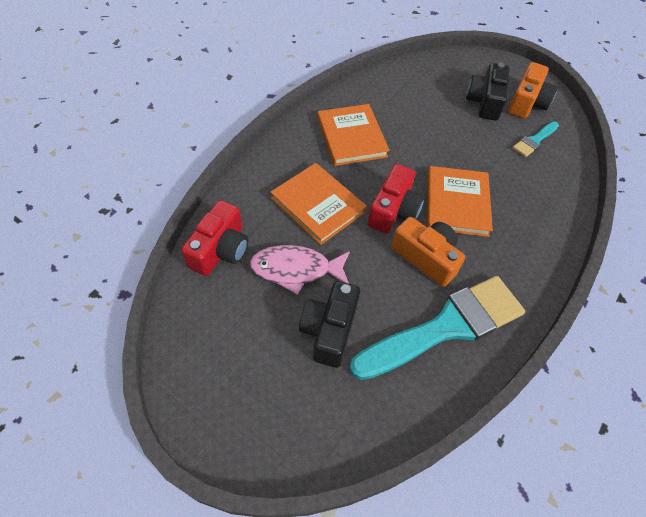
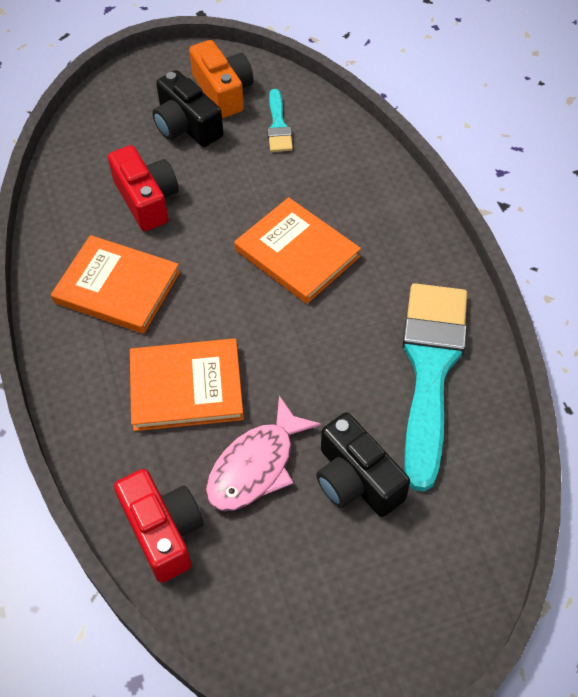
camera: 50 degrees left, 0 degrees up
(394, 210) = (257, 317): red camera -> red camera (147, 199)
(426, 257) = (340, 329): orange camera -> none

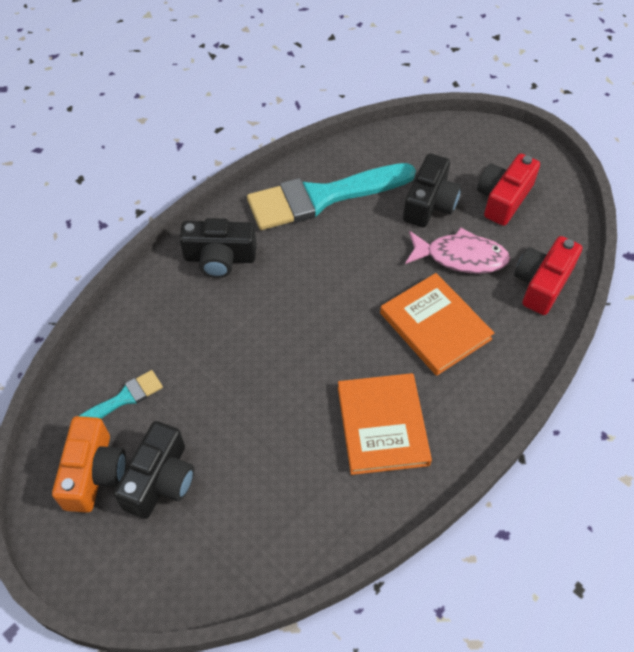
camera: 120 degrees left, 0 degrees up
(147, 199) = (274, 460): red camera -> red camera (503, 199)
(223, 91) = (94, 473): orange camera -> orange camera turned 150 degrees clockwise
(297, 253) = (268, 315): orange book -> none
(394, 242) = (220, 258): none -> black camera

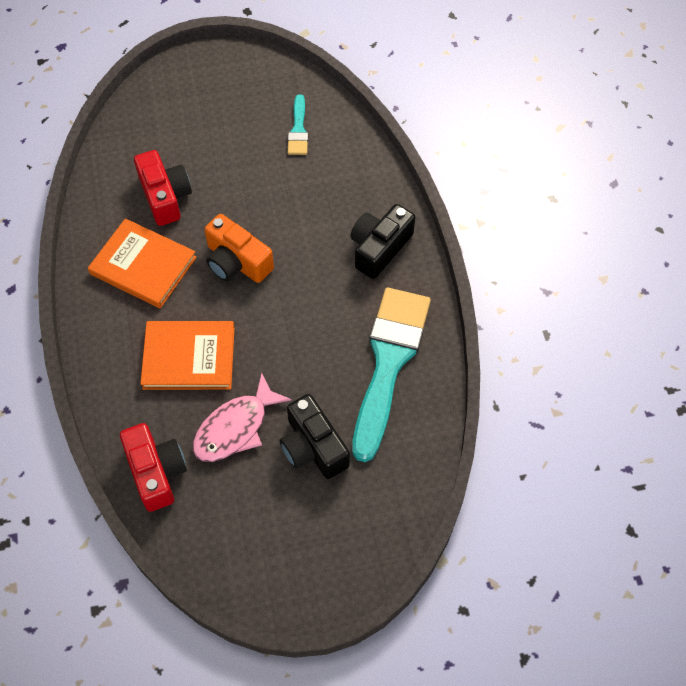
camera: 125 degrees right, 5 degrees up
(94, 473) = (255, 92): orange camera -> orange camera (236, 262)
(161, 480) = (219, 122): black camera -> none
(503, 199) = (268, 517): red camera -> red camera (165, 196)

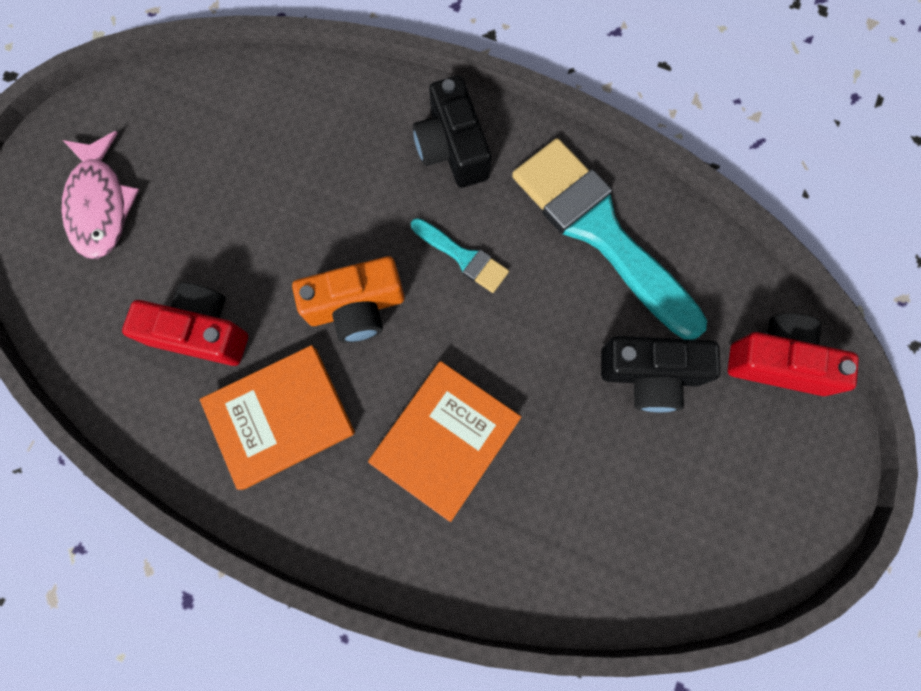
camera: 55 degrees left, 15 degrees up
(156, 472) = (570, 569): red camera -> red camera (777, 361)
(235, 428) = (572, 444): pink fish -> pink fish (101, 205)
(298, 130) = (230, 128): turquoise brush -> turquoise brush (463, 257)

